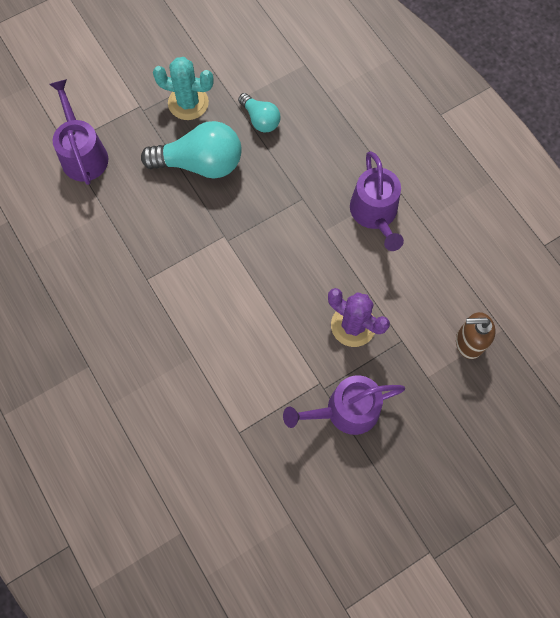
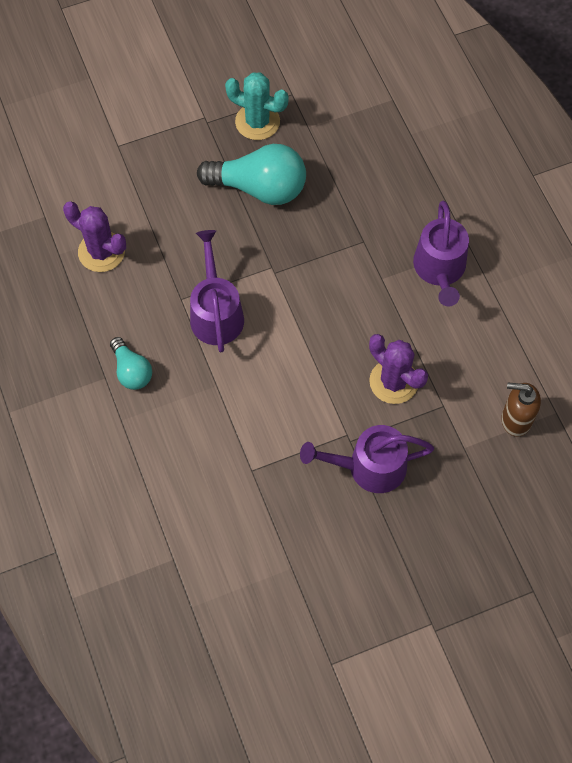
camera: 10 degrees right, 5 degrees down
(66, 246) = (101, 252): none -> purple cactus
(83, 154) = (135, 159): purple watering can -> purple watering can (216, 313)
(260, 119) = (333, 151): turquoise light bulb -> turquoise light bulb (131, 371)

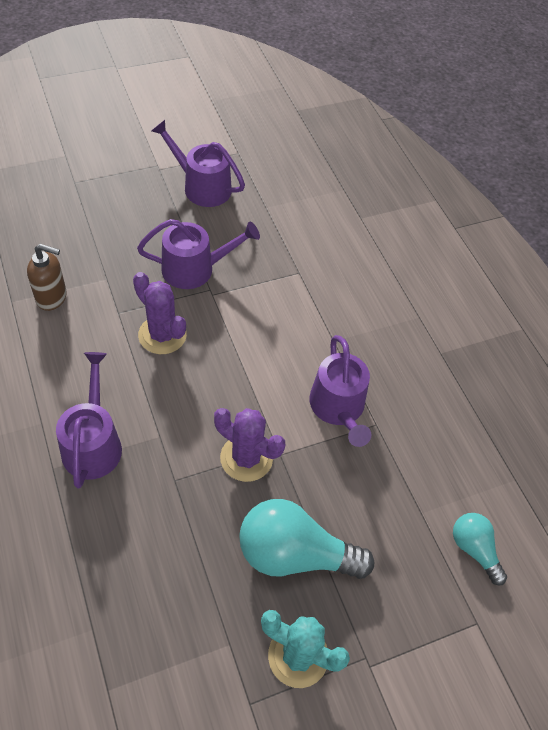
camera: 175 degrees right, 10 degrees down
(101, 252) = (469, 480): purple cactus -> purple cactus (246, 458)
(131, 371) = (416, 357): turquoise light bulb -> turquoise light bulb (474, 549)
(373, 596) = (202, 187): none -> purple watering can

